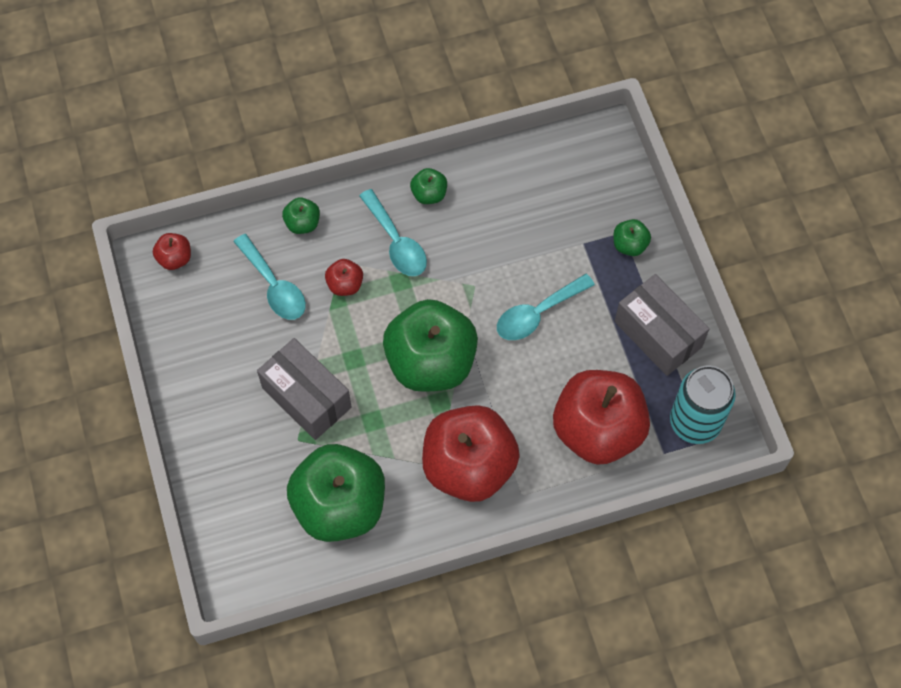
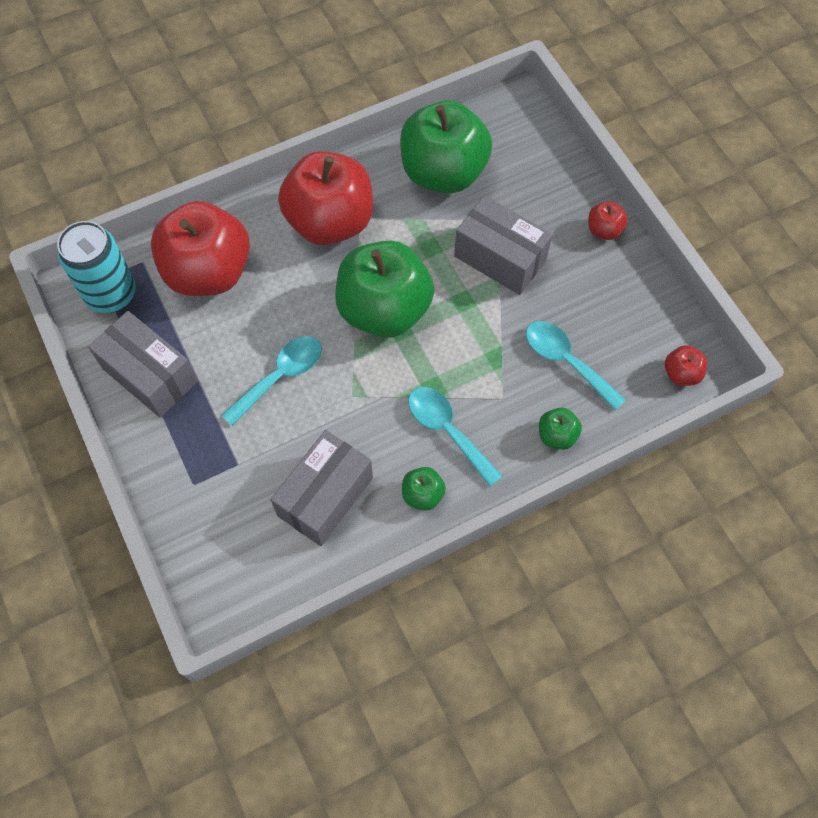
camera: 170 degrees right, 0 degrees up
(345, 284) = (491, 375): red apple -> red apple (604, 230)
(511, 205) = (325, 496): none -> grey box
(629, 245) = (184, 470): green apple -> none

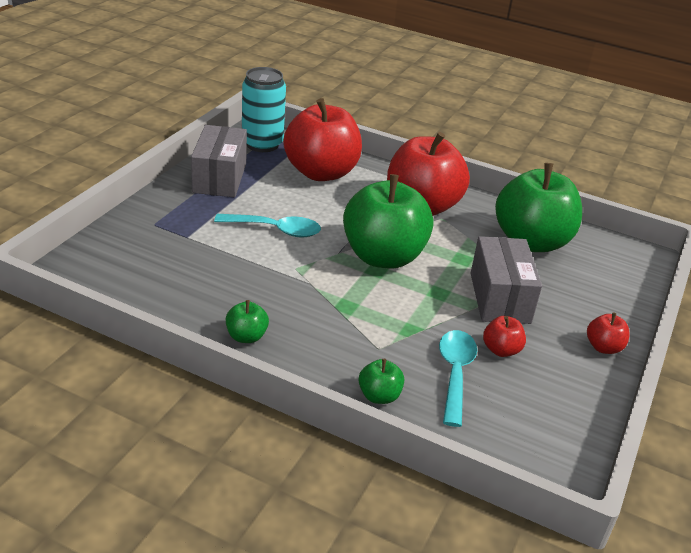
camera: 50 degrees right, 30 degrees down
(325, 496) = (198, 286): grey box -> none
(448, 431) = (316, 328): turquoise spoon -> none
(681, 373) = (533, 458): red apple -> red apple (501, 350)

